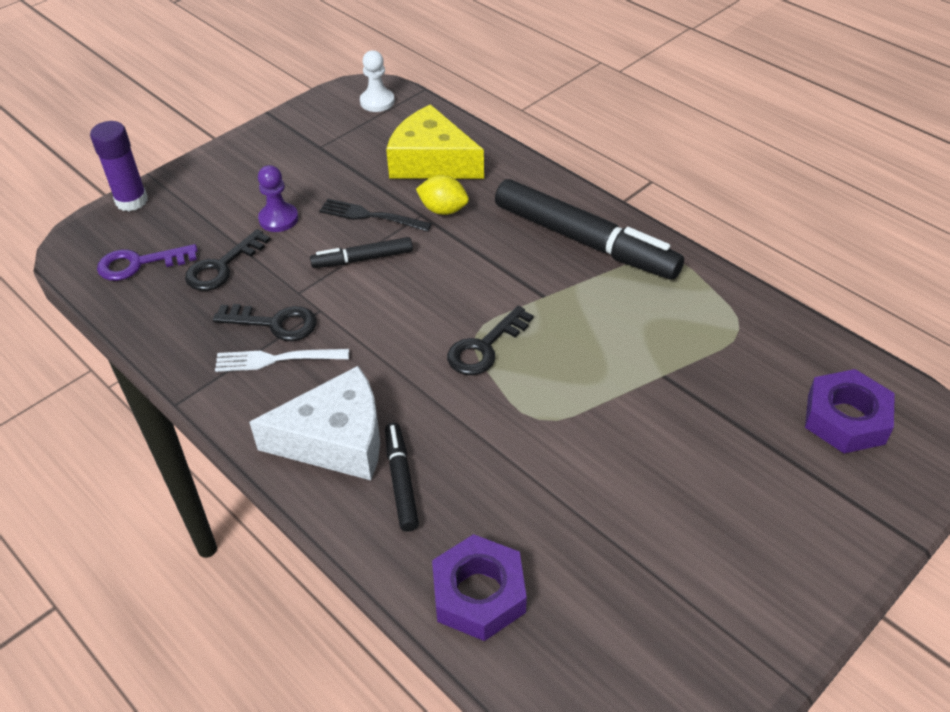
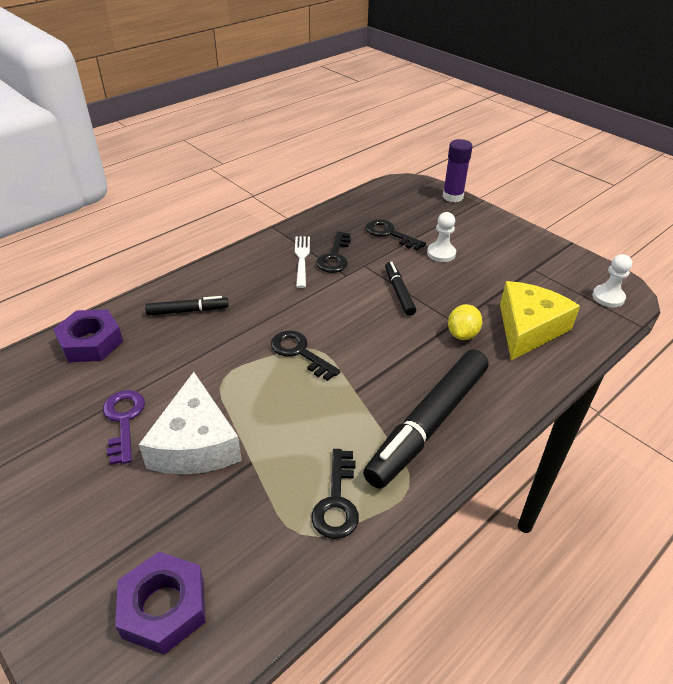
camera: 90 degrees right, 5 degrees down
(139, 264) = (392, 204): purple key -> purple key (124, 420)
(278, 219) = (441, 253): purple pawn -> white pawn
(336, 440) = (229, 284): white cheese -> white cheese (195, 443)
(370, 216) = (449, 295): black fork -> none
(696, 305) = (337, 501): none -> black key

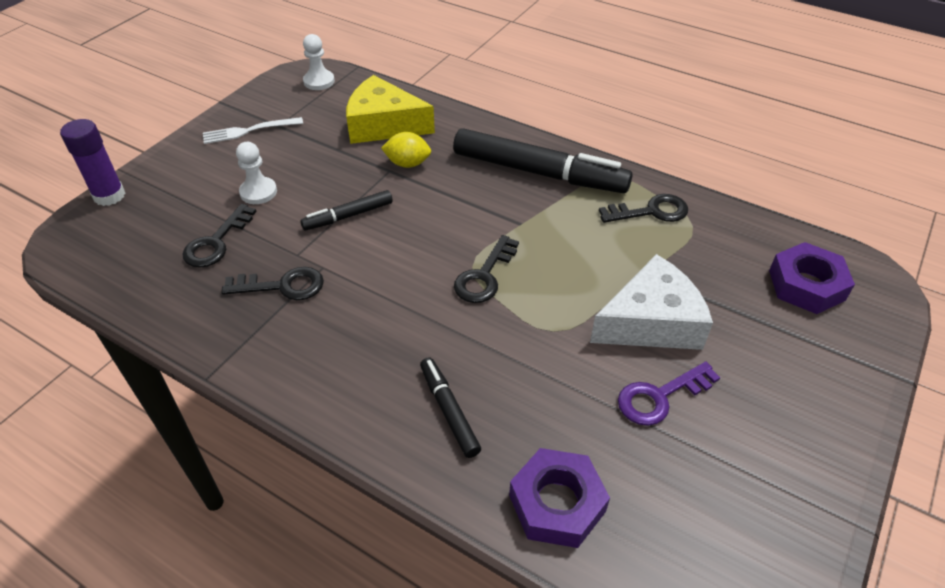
camera: 105 degrees left, 5 degrees up
(301, 259) = (294, 319): white fork -> white fork (248, 131)

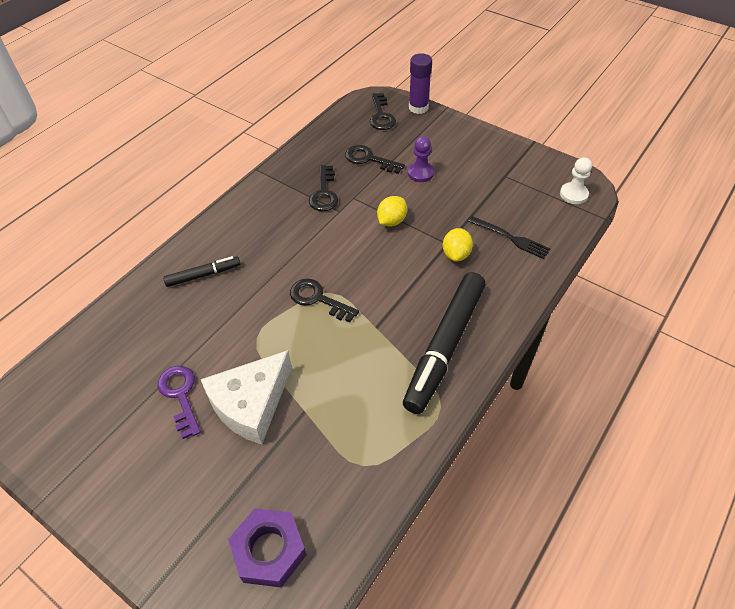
camera: 95 degrees right, 5 degrees up
(248, 131) = (495, 160): white fork -> none
(258, 192) = (420, 173): white pawn -> purple pawn
(348, 216) = (391, 221): black marker -> yellow lemon
(383, 125) = (511, 238): yellow cheese -> black fork
(557, 503) = (122, 324): purple nut -> none
(651, 211) = (385, 431): black key -> black key (381, 116)
(651, 322) = (251, 404): white cheese -> white cheese turned 60 degrees clockwise

